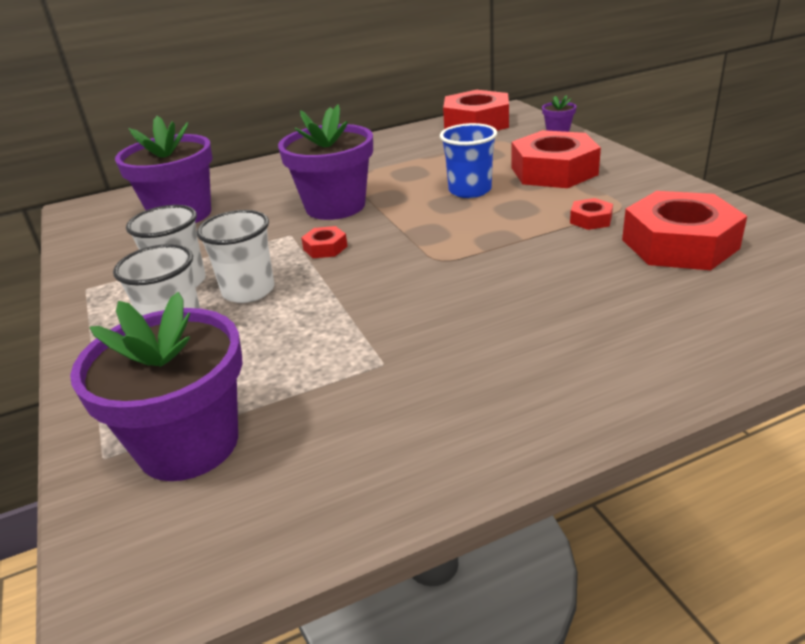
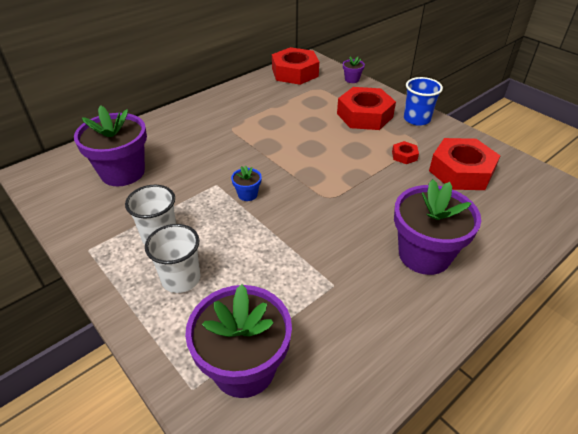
camera: 20 degrees left, 10 degrees up
(248, 291) = (214, 238): white cup -> none
(325, 248) = (247, 194): red nut -> blue flower pot
(335, 206) = (235, 156): purple flower pot -> purple flower pot (424, 254)
(470, 190) = (319, 135): blue cup -> blue cup (417, 119)

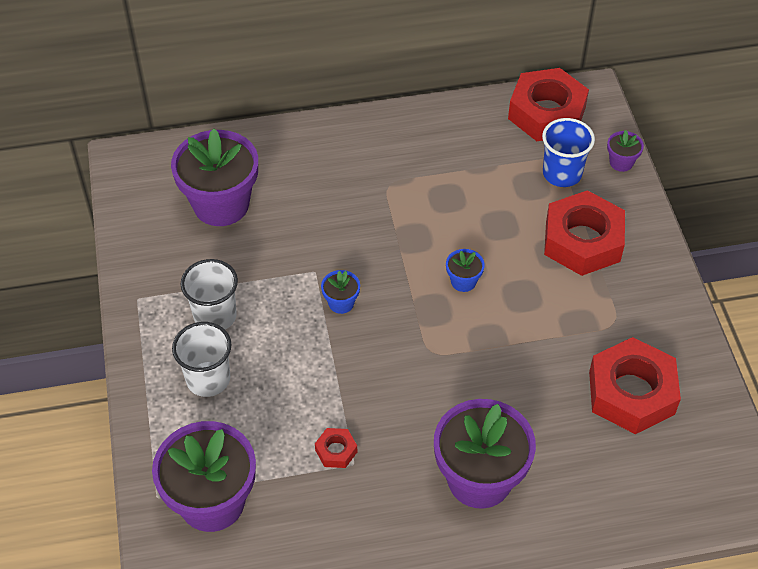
camera: 30 degrees right, 10 degrees up
(316, 155) = (463, 281): none -> blue flower pot
(404, 156) = (578, 334): red nut -> red nut (336, 451)
(417, 119) = (651, 280): blue cup -> blue cup (562, 173)

